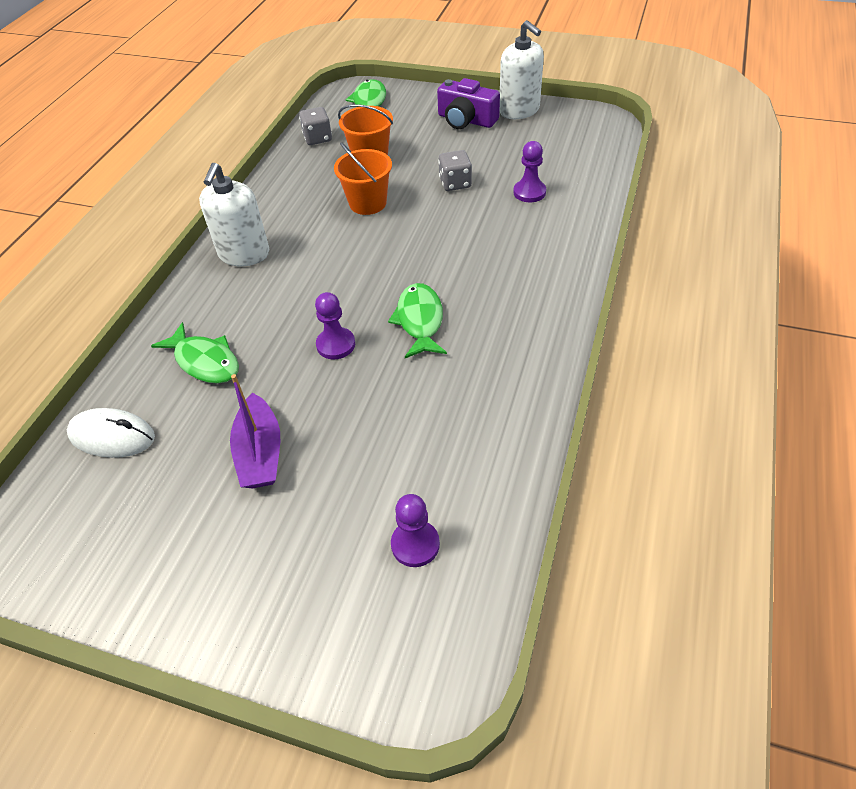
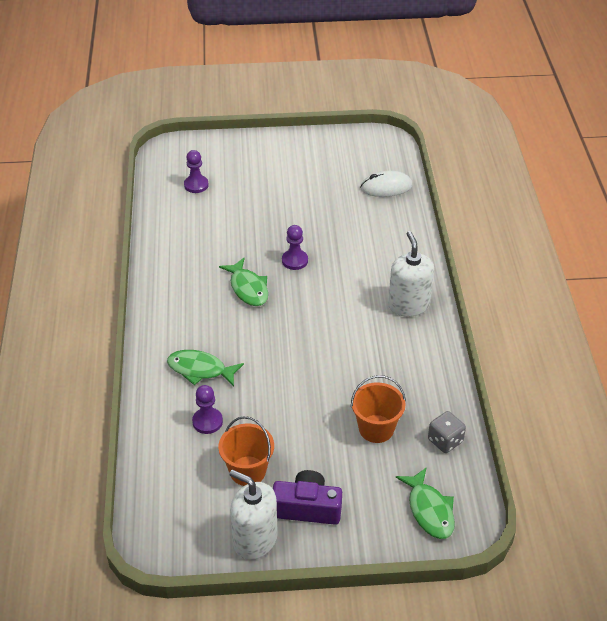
camera: 155 degrees right, 5 degrees down
(205, 361) = (370, 232): green fish -> green fish (200, 370)
(260, 453) = (298, 199): purple boat -> none
(368, 203) = (344, 375): orange bucket -> orange bucket (247, 471)
(455, 183) = (279, 416): grey dice -> none

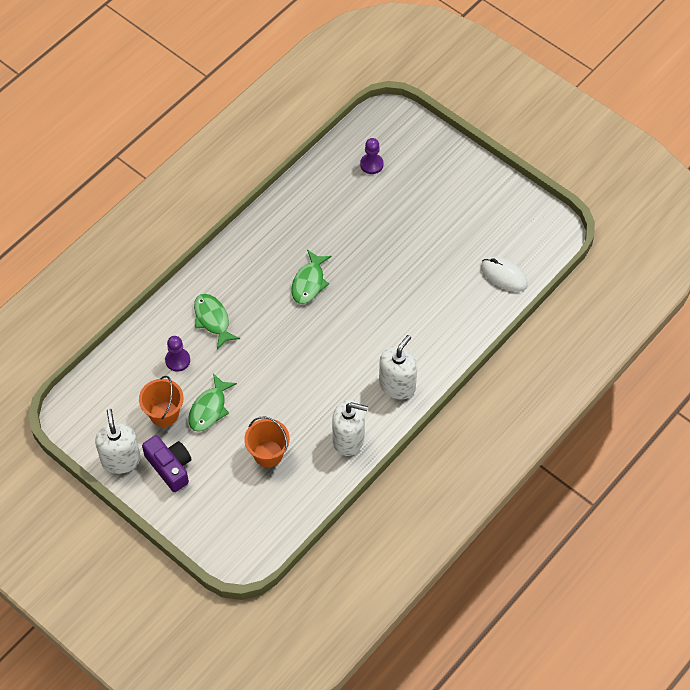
camera: 45 degrees right, 15 degrees up
(295, 260) = (364, 286): purple pawn -> none
(424, 368) = (348, 439): none -> white soap dispenser
(429, 510) = (235, 532): green fish -> green fish (209, 408)
(445, 441) = (299, 499): grey dice -> none

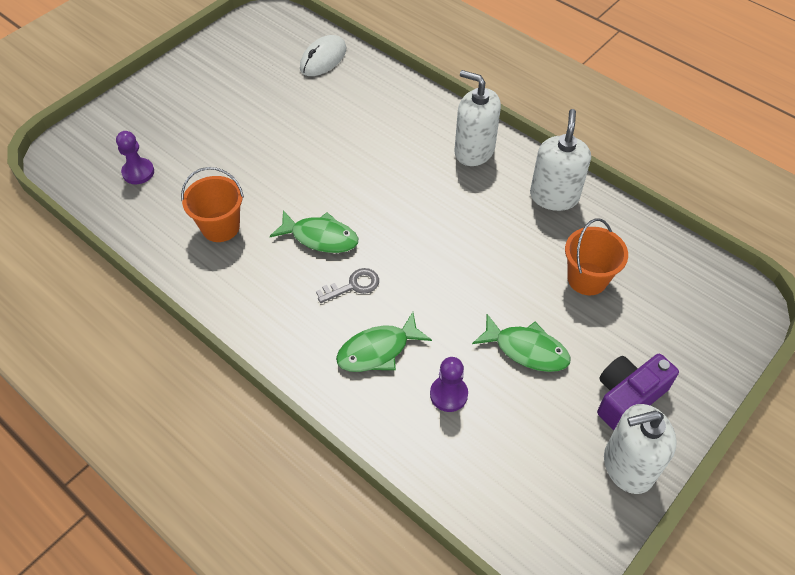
camera: 90 degrees left, 5 degrees down
(164, 413) = (541, 409): orange bucket -> orange bucket (220, 227)
(265, 304) = (353, 286): none -> grey key

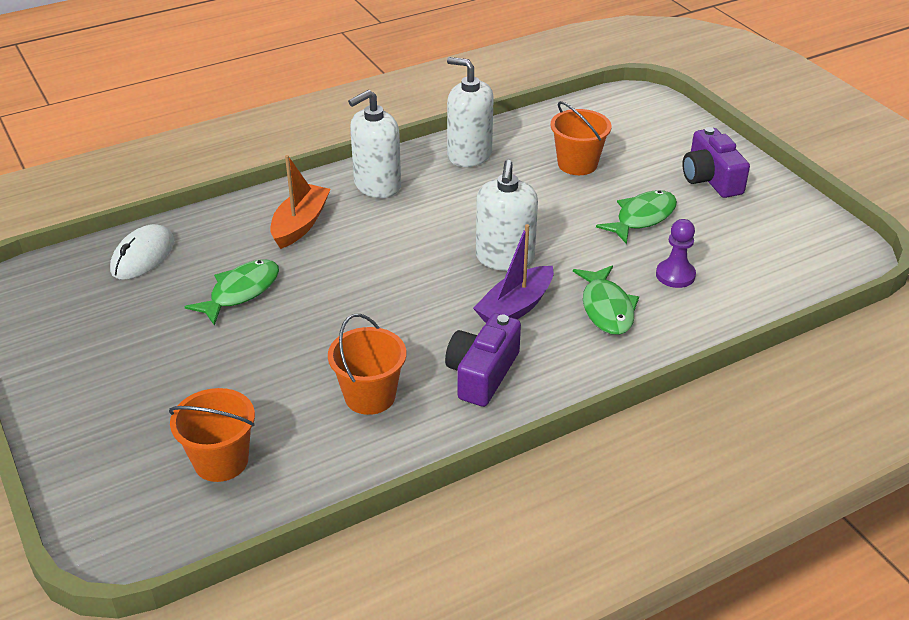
camera: 70 degrees left, 15 degrees down
(138, 172) = (221, 461): purple pawn -> orange bucket
(265, 286) = (482, 373): none -> purple camera
(320, 237) = (434, 317): green fish -> green fish (241, 292)
(323, 59) = (143, 256): white mouse -> white mouse turned 60 degrees clockwise
(353, 286) = (515, 308): grey key -> purple boat
(399, 124) = (300, 224): none -> orange boat
(628, 466) = (777, 198): white soap dispenser -> white soap dispenser (505, 258)

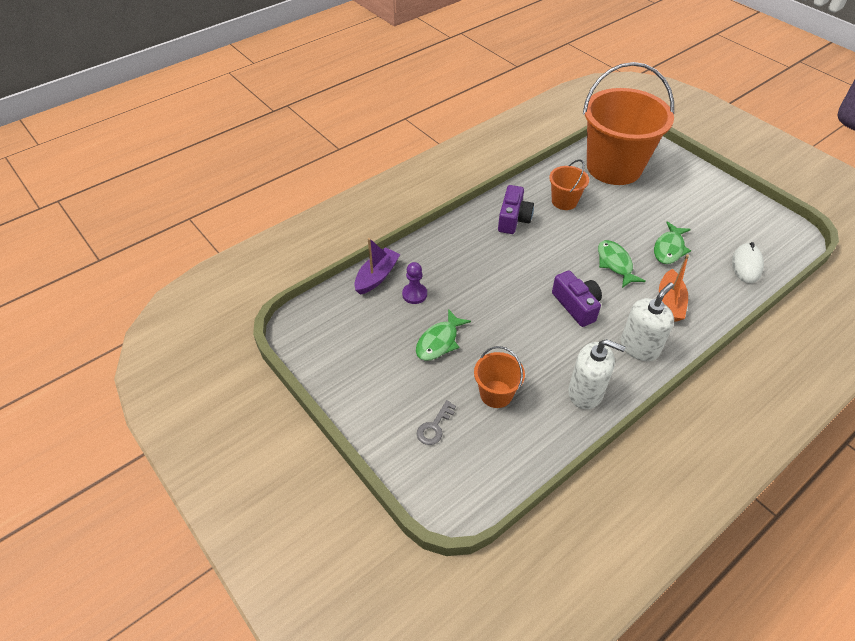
camera: 170 degrees right, 10 degrees up
(221, 461) = (614, 167): orange bucket -> orange bucket, size x2.25
(505, 258) = (525, 293): white soap dispenser -> none
(515, 308) = (507, 259): purple boat -> purple boat (377, 276)
(606, 308) = (454, 265): green fish -> green fish (615, 264)
(655, 147) = (434, 427): none -> grey key
(710, 179) = (388, 392): purple camera -> purple camera (576, 305)

